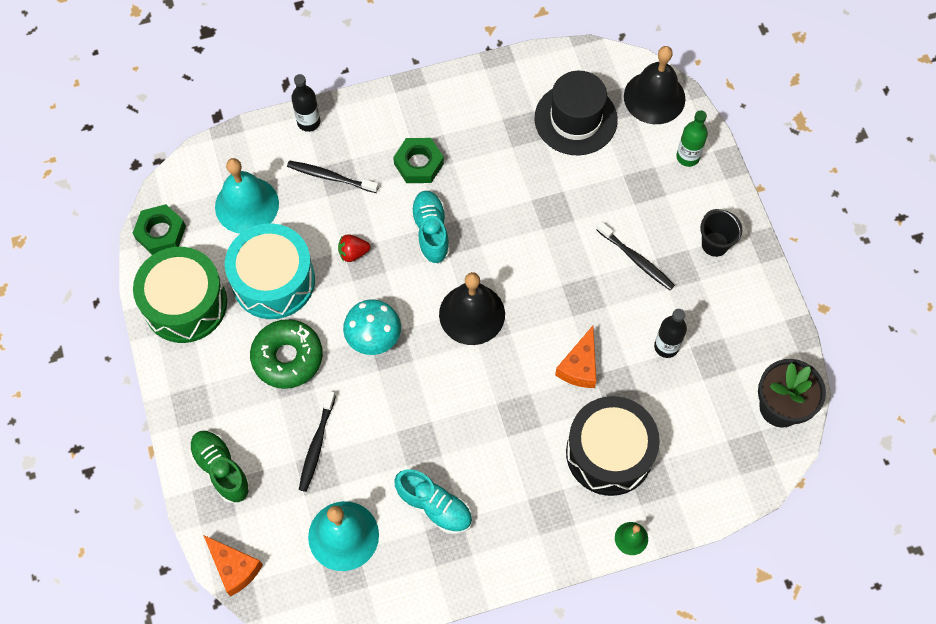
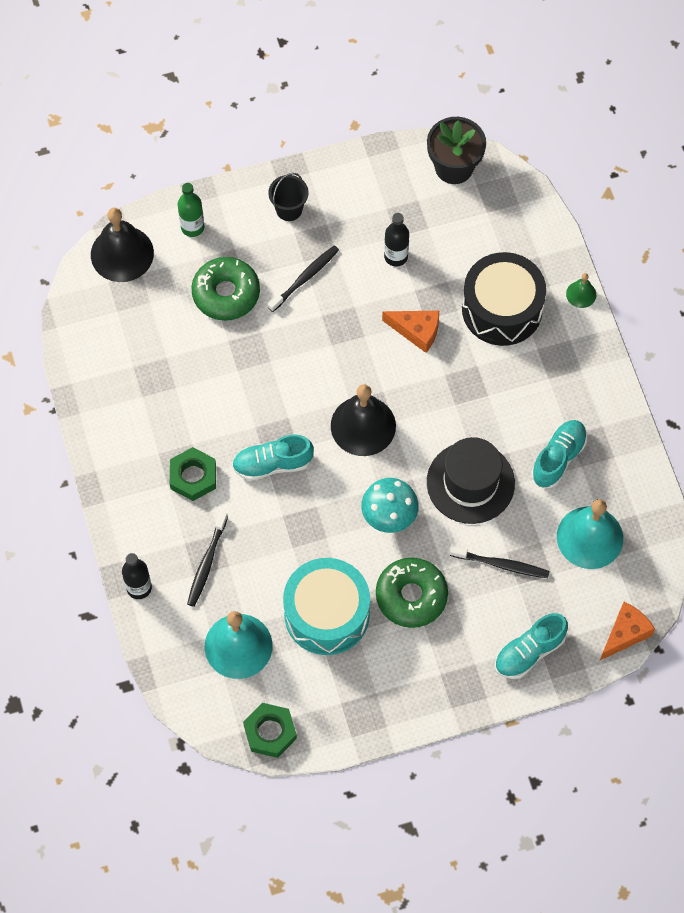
camera: 90 degrees left, 0 degrees up
(185, 304) = (353, 700): green drum -> none
(221, 469) = (529, 652): green shoe -> turquoise shoe
(353, 253) = (295, 538): red strawberry -> none
(575, 119) = (145, 327): black hat -> black hat (470, 483)
(615, 188) = (226, 293): none -> green donut

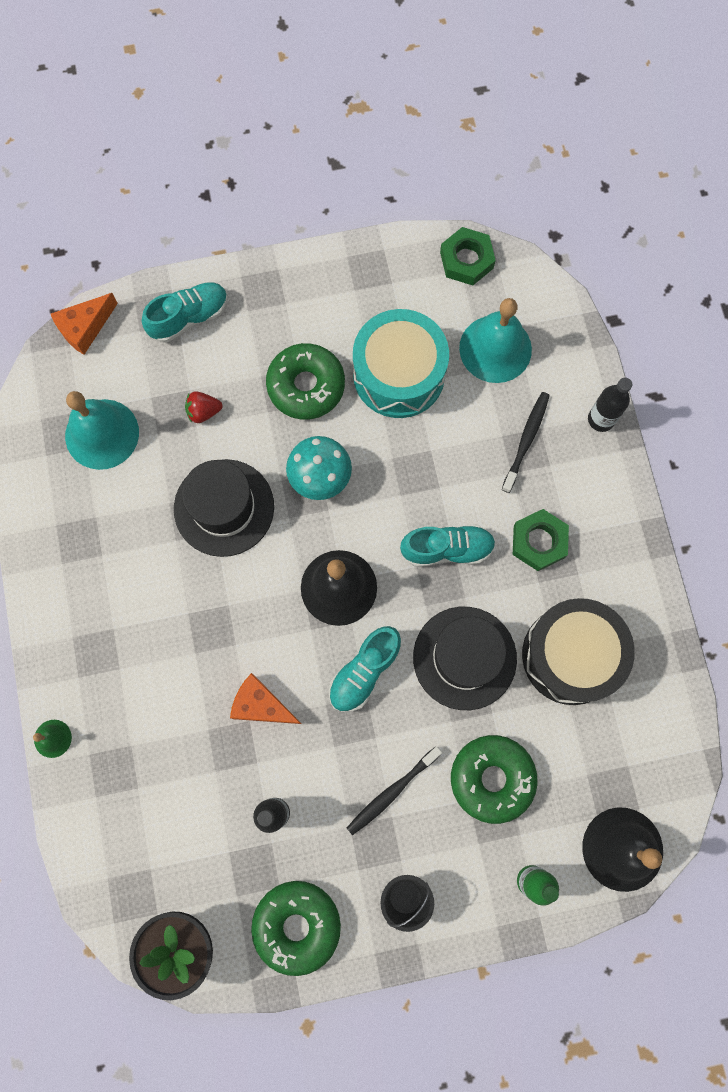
camera: 175 degrees left, 10 degrees up
(252, 379) = (464, 658): none -> black hat
(369, 185) = (297, 925): none -> green donut
(501, 565) = (203, 411): black toothbrush -> red strawberry
(502, 309) = (153, 726): black drum -> black drum (571, 655)
(558, 458) = (119, 528): turquoise shoe -> turquoise shoe (364, 671)

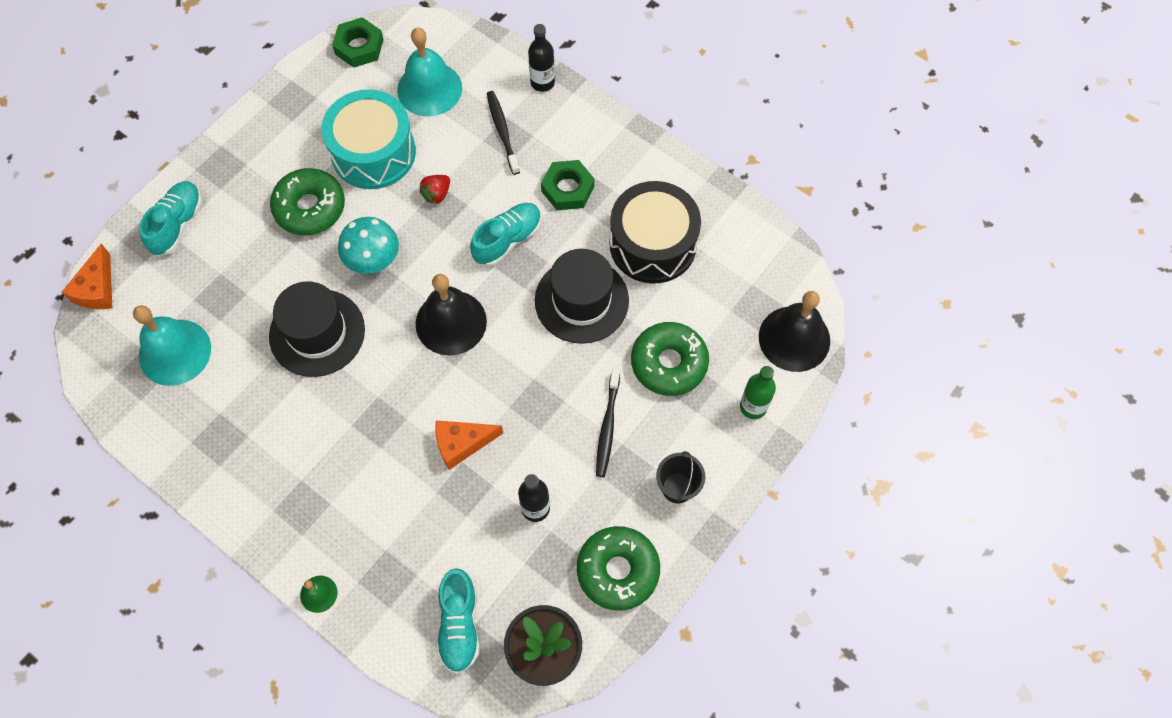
camera: 40 degrees left, 10 degrees down
(203, 411) = (244, 279): red strawberry -> red strawberry (437, 194)
(364, 671) = (518, 363): turquoise shoe -> turquoise shoe (459, 625)

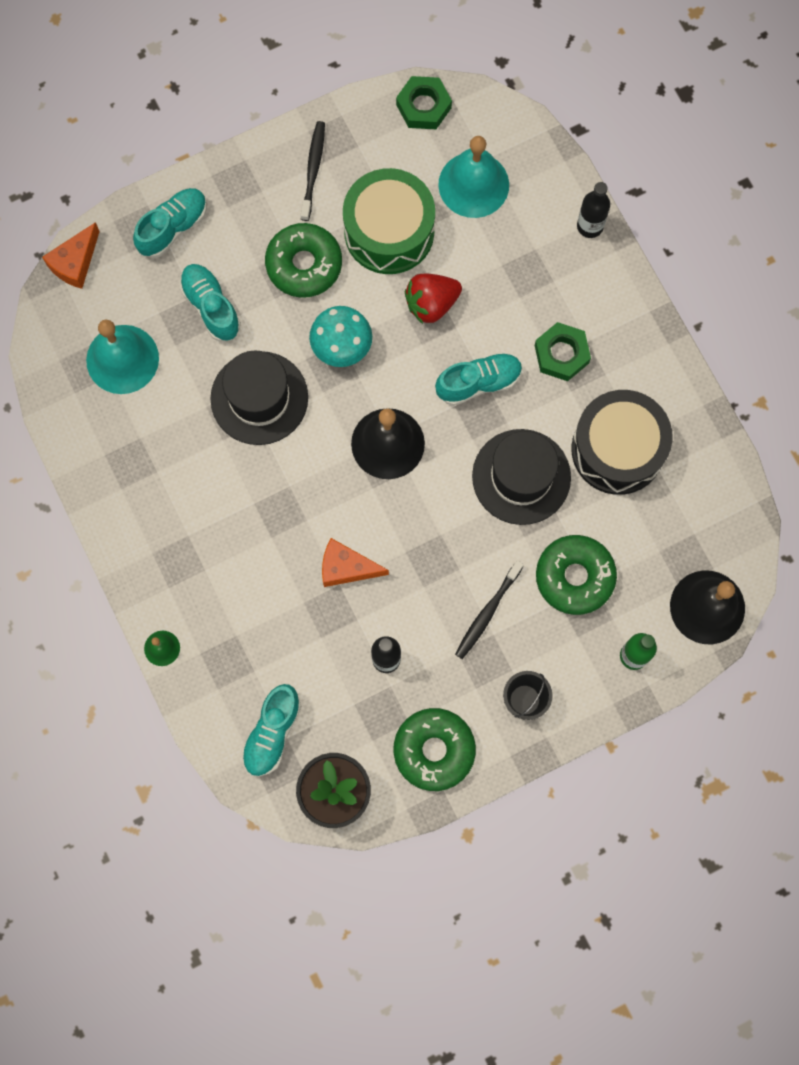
camera: 25 degrees right, 10 degrees up
(240, 275) = (211, 307): none -> turquoise shoe
(373, 152) = (389, 231): turquoise drum -> green drum
(437, 194) = (431, 304): red strawberry -> red strawberry, size x1.61
(502, 131) = (525, 263): black toothbrush -> black toothbrush (313, 169)

